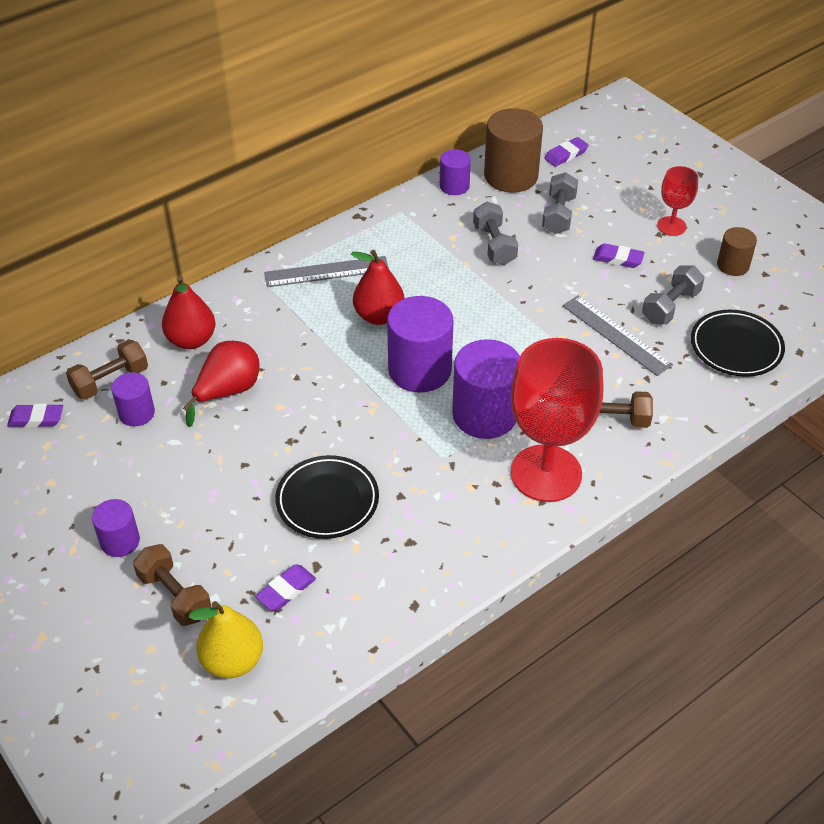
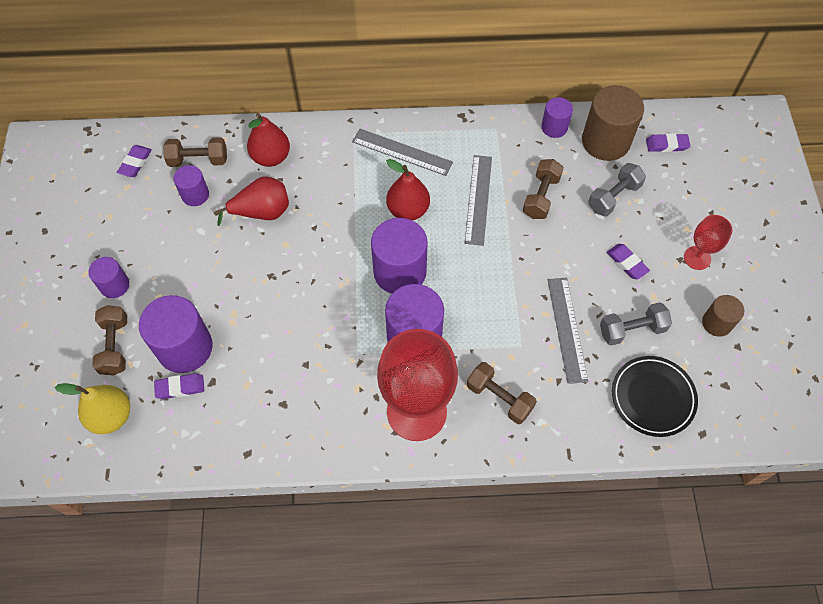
camera: 35 degrees right, 15 degrees up
(36, 419) = (135, 163): purple eraser -> purple eraser turned 75 degrees clockwise
(257, 553) = (185, 348): none -> purple cylinder
(327, 501) = (257, 337): black plate -> none
(438, 274) = (478, 199): none -> grey ruler
(494, 245) = (541, 196): grey dumbbell -> brown dumbbell

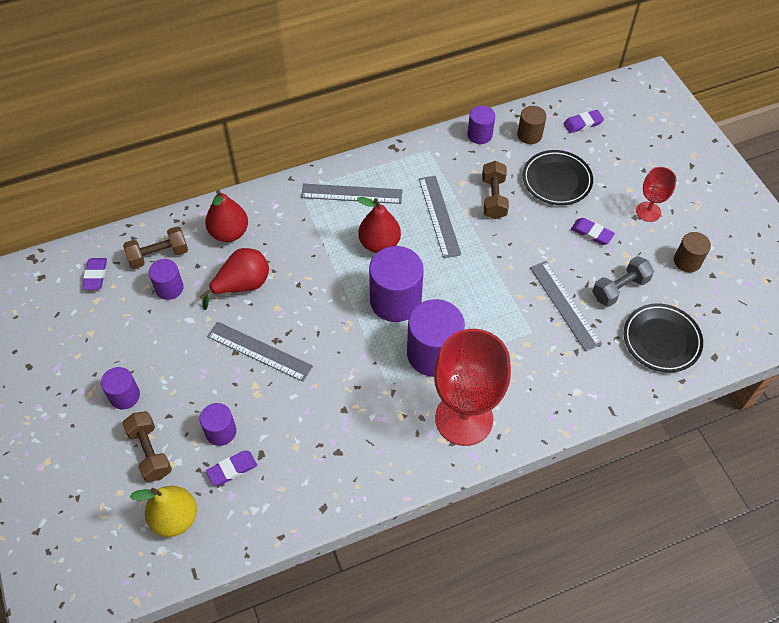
camera: 20 degrees left, 5 degrees down
(185, 348) = (221, 431): purple cylinder -> purple cylinder, size x0.55
(251, 281) = (259, 351): none -> grey ruler
(499, 398) = (532, 383): brown dumbbell -> none
(605, 141) = (529, 135): brown cylinder -> brown cylinder, size x0.55
(614, 197) = (556, 180): grey dumbbell -> black plate

